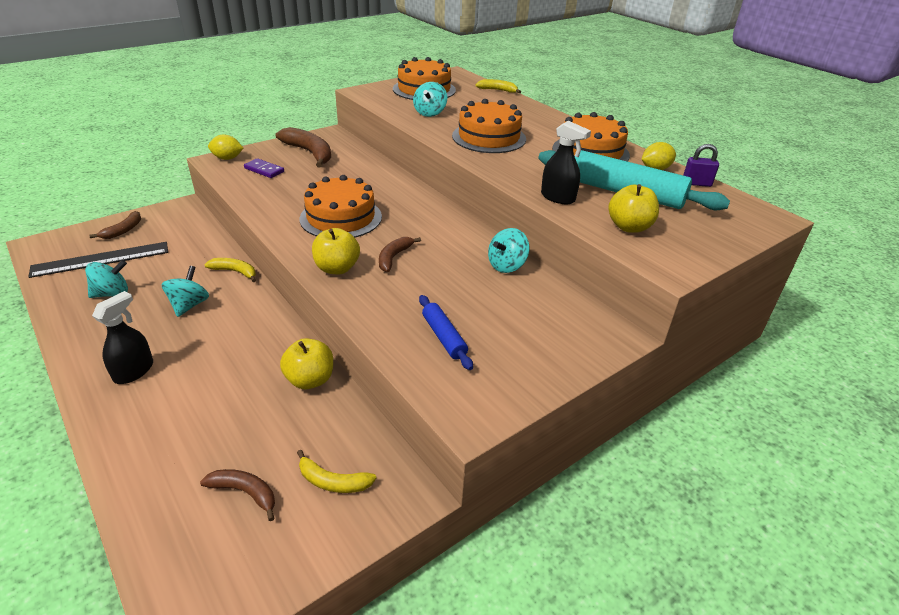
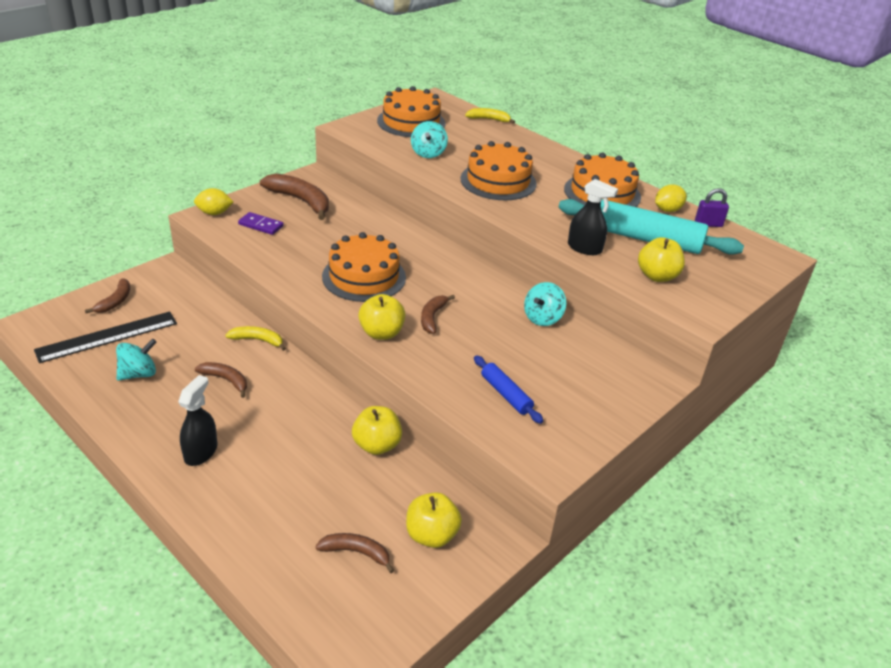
camera: 10 degrees left, 0 degrees up
(189, 305) = (226, 380): turquoise spinning top -> brown banana
(333, 482) = (431, 535): yellow banana -> yellow apple

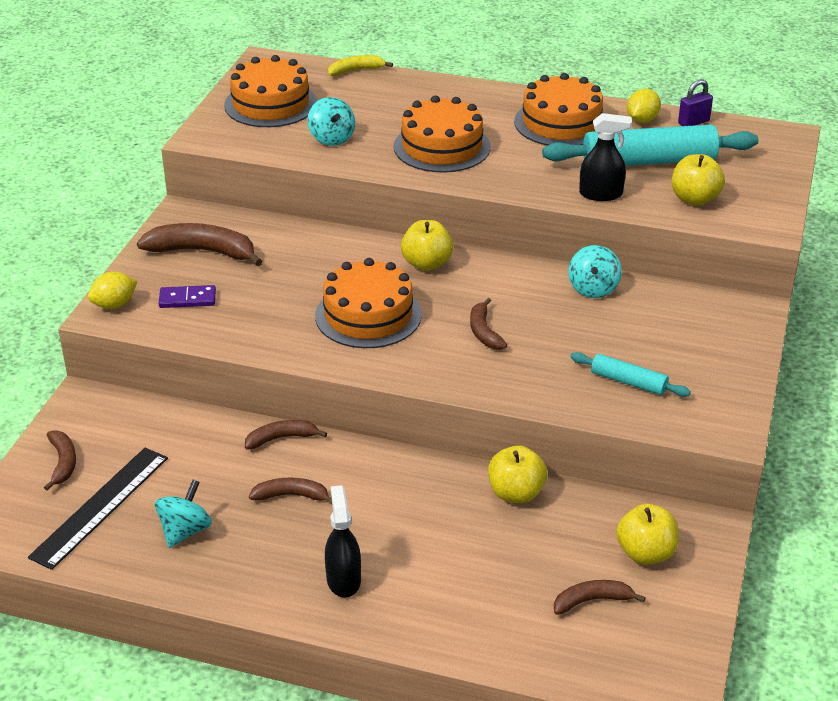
camera: 25 degrees left, 0 degrees up
(257, 340) = (281, 438): yellow banana -> brown banana
(381, 333) = (448, 369): yellow apple -> yellow apple (426, 264)
(506, 394) = (628, 382): blue rolling pin -> turquoise rolling pin

